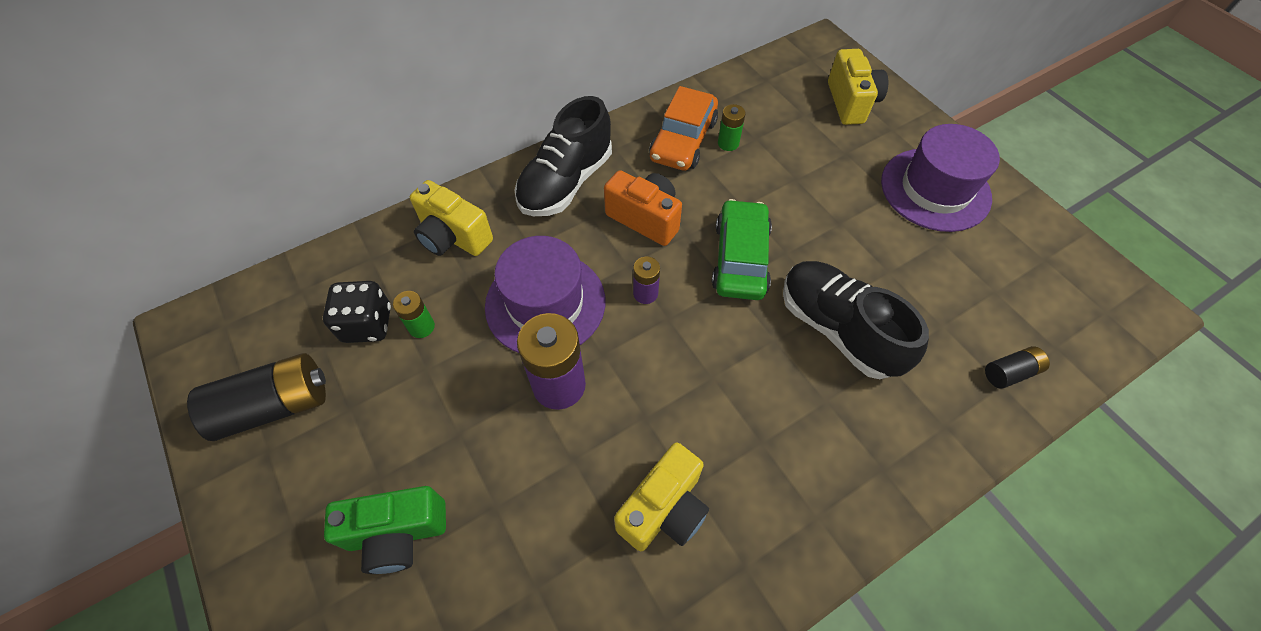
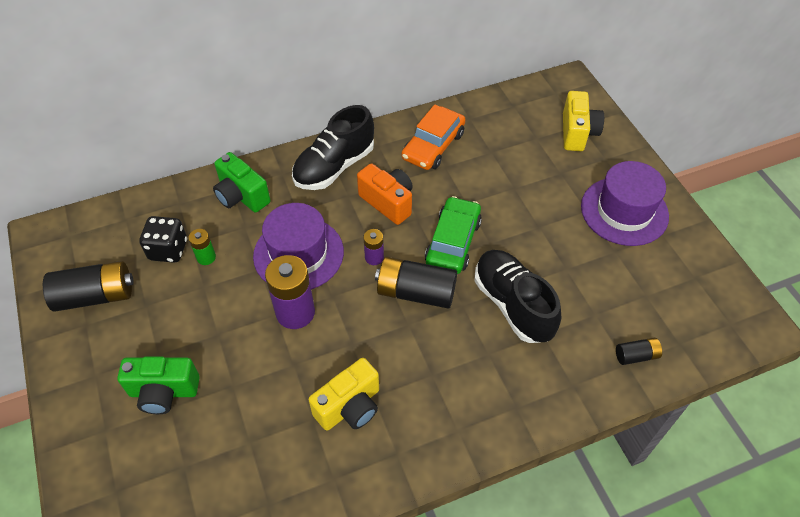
camera: 10 degrees right, 5 degrees down
(453, 237) = (241, 196): yellow camera -> green camera
(711, 332) = (416, 292): none -> black battery
(728, 143) = (468, 153): green battery -> none

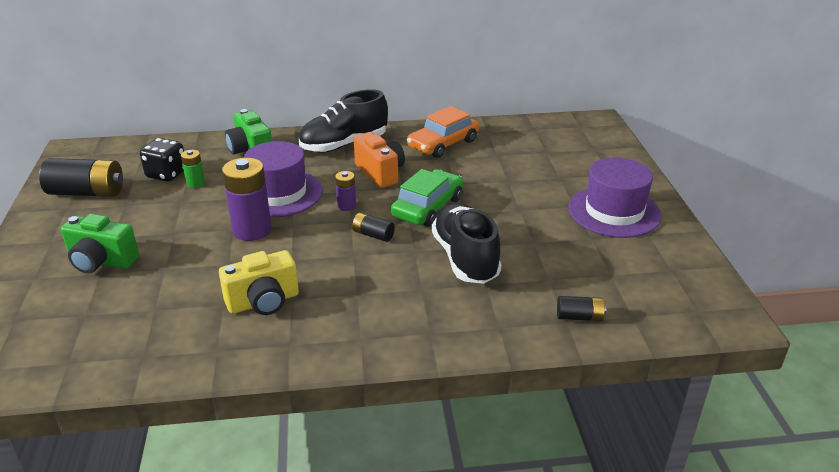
camera: 15 degrees right, 20 degrees down
(416, 292) = (373, 235): black battery -> black battery, size x0.51
(577, 133) = (589, 154): yellow camera -> none

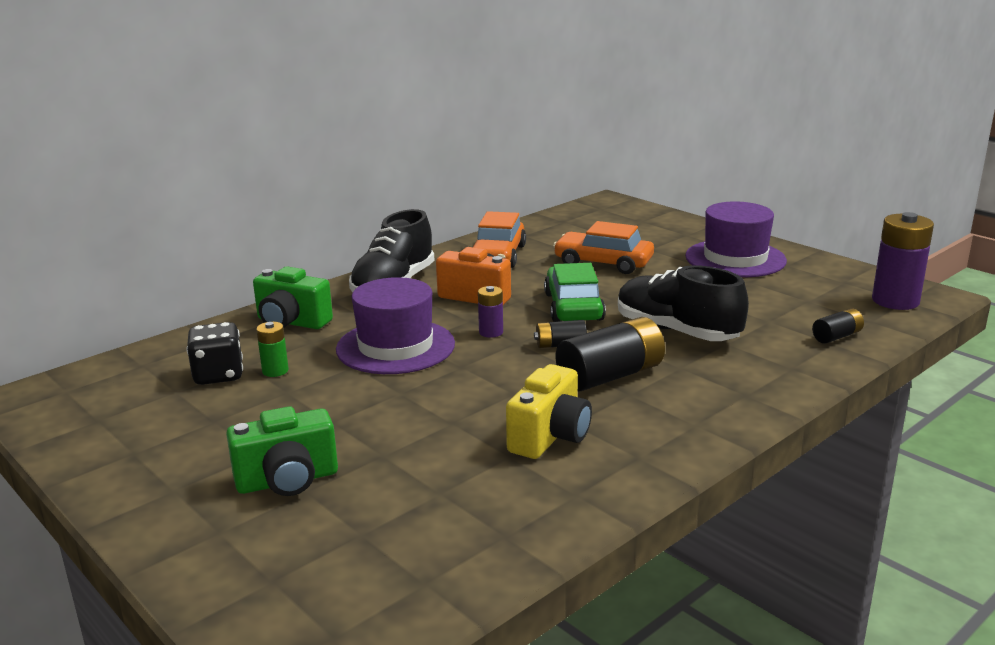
camera: 35 degrees left, 10 degrees down
(87, 192) = (134, 428): black battery -> black battery (610, 376)
(252, 230) = (424, 386): purple battery -> purple battery (895, 301)
(506, 177) = (603, 263): none -> orange car

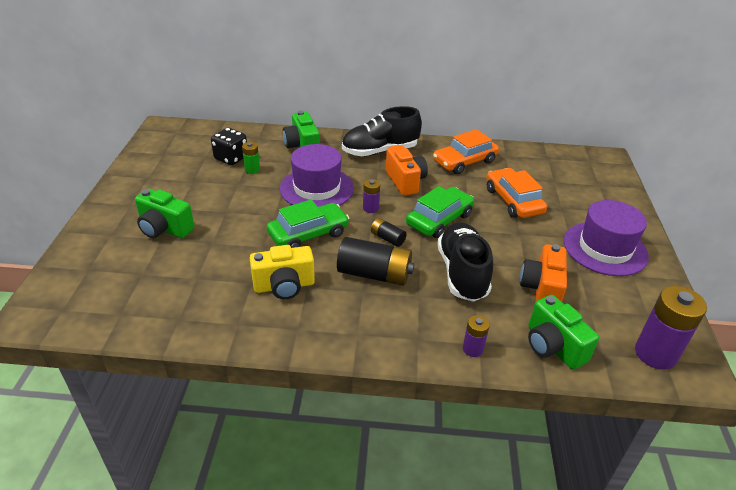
camera: 45 degrees right, 15 degrees up
(476, 385) = (308, 234): none -> green car
(752, 307) = (541, 289): none -> orange camera
(795, 373) = (472, 349): none -> purple battery
(836, 336) = (553, 346): black battery -> green camera

